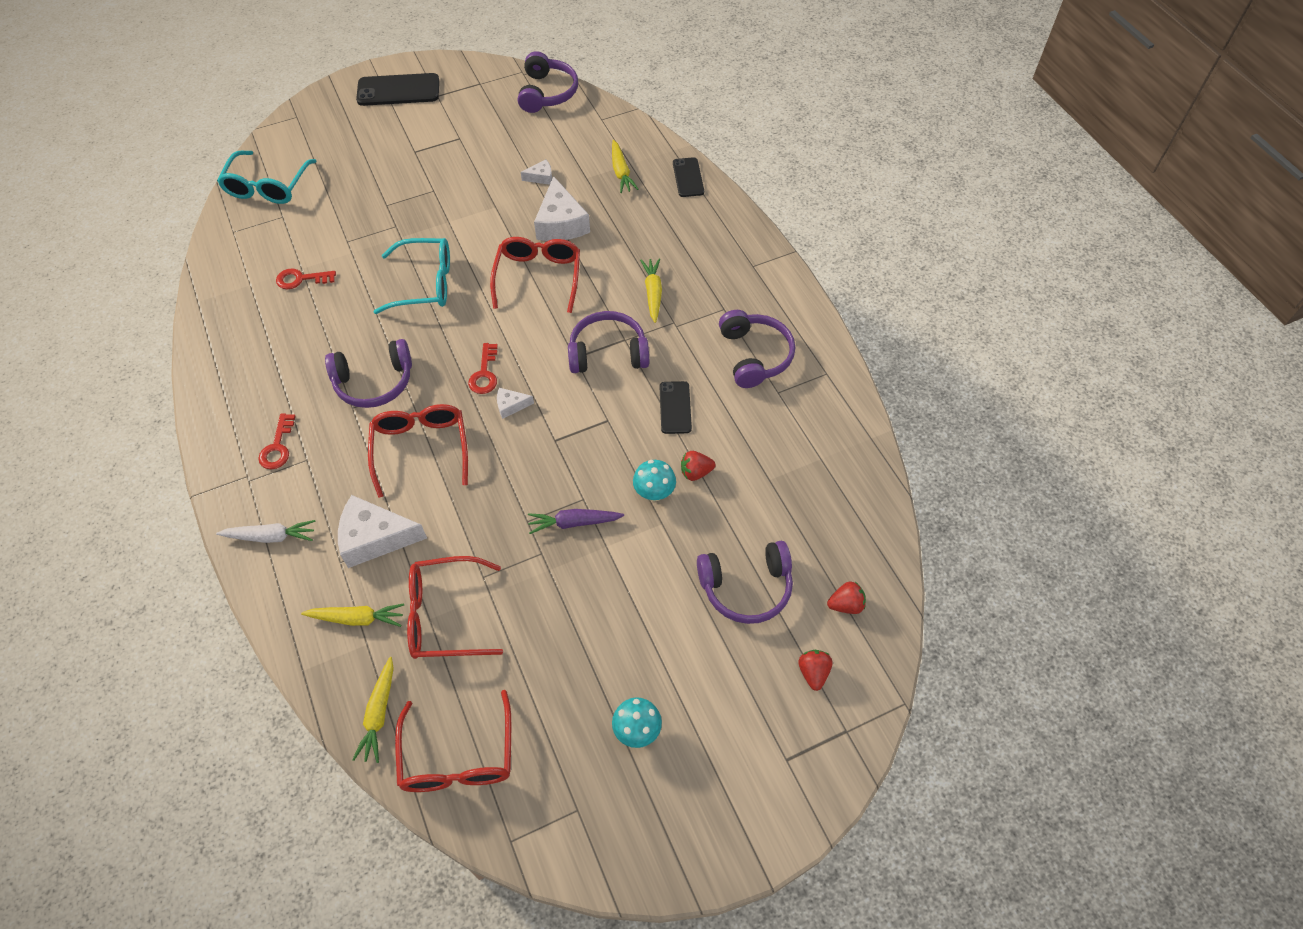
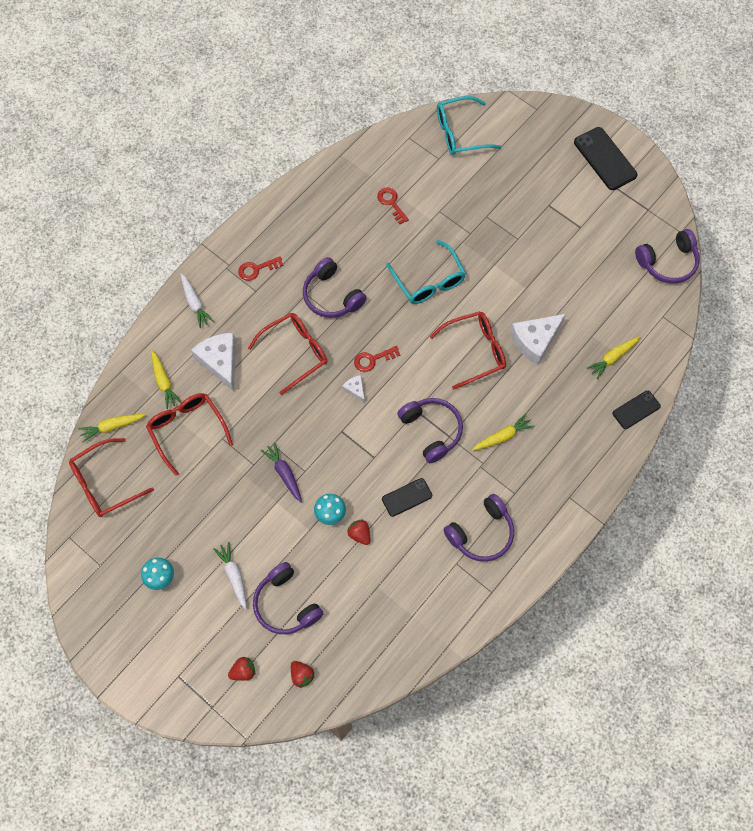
camera: 65 degrees right, 10 degrees up
(541, 177) = (573, 304): white cheese -> none
(680, 635) = (234, 576): none -> white carrot

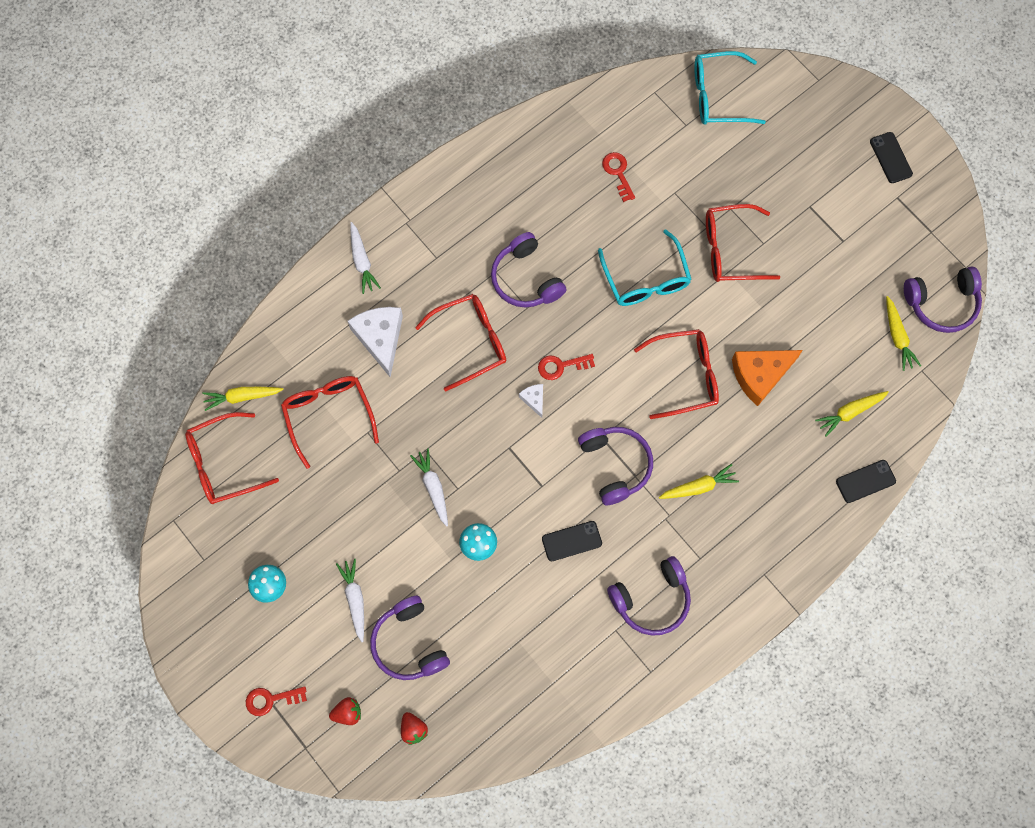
camera: 10 degrees right, 5 degrees up
(164, 382) = (310, 352): yellow carrot -> yellow carrot (897, 336)
(257, 269) = (442, 230): red key -> red key (271, 699)
(284, 474) = (433, 488): purple carrot -> white carrot
(359, 534) = (508, 576): red strawberry -> none
(492, 248) = (730, 250): none -> red glasses
(535, 340) = (760, 375): white cheese -> orange cheese
(605, 159) = (890, 158): black phone -> black phone, size x0.61

